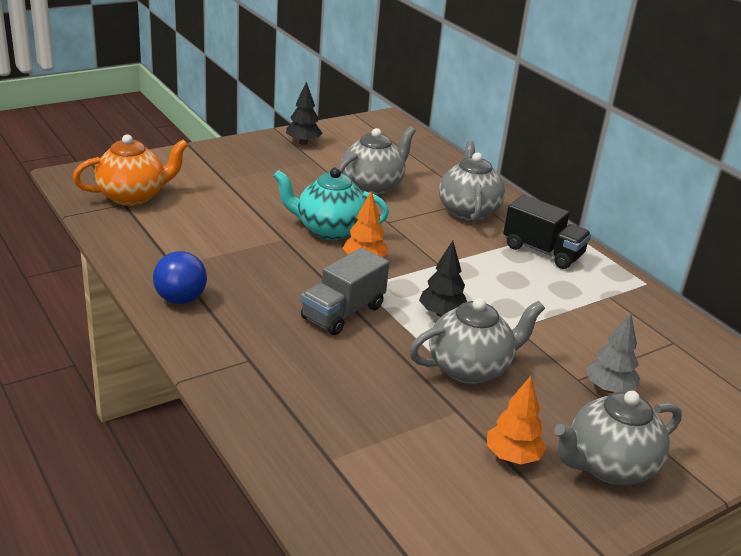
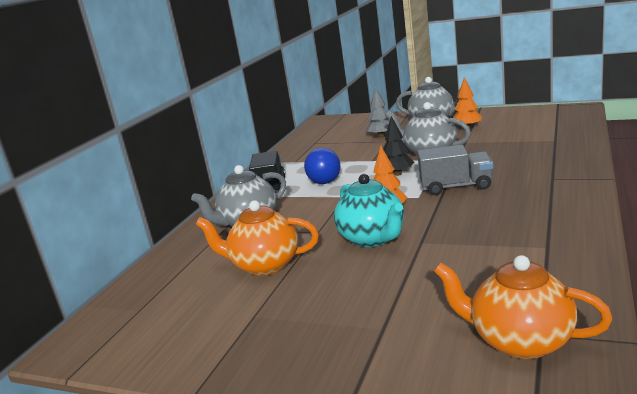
camera: 120 degrees left, 10 degrees down
(180, 299) = (567, 220): blue ball -> blue ball (325, 182)
(303, 142) = (213, 350): black tree -> none
(373, 186) = (264, 265): grey teapot -> orange teapot

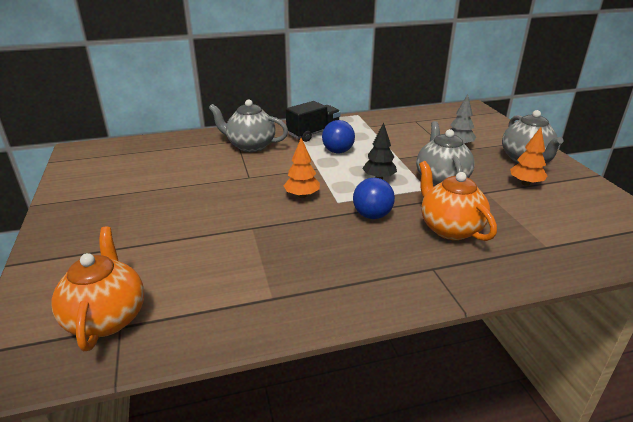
camera: 50 degrees right, 10 degrees up
(264, 265) = (189, 174): orange teapot -> orange teapot (449, 228)
(373, 238) = (248, 204): turquoise teapot -> none
(456, 186) = (372, 215): grey truck -> blue ball

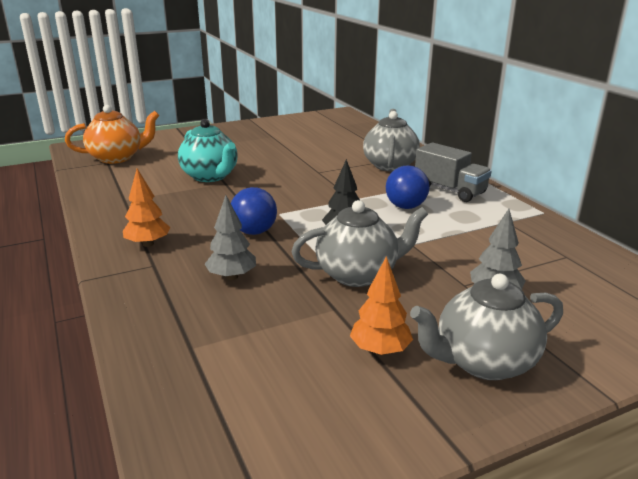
camera: 80 degrees right, 5 degrees down
(228, 236) = (210, 176): none -> turquoise teapot
(302, 196) = (288, 197): orange tree -> orange tree (148, 244)
(313, 133) = (449, 190): black truck -> grey truck
(449, 228) = (232, 277): orange teapot -> grey tree

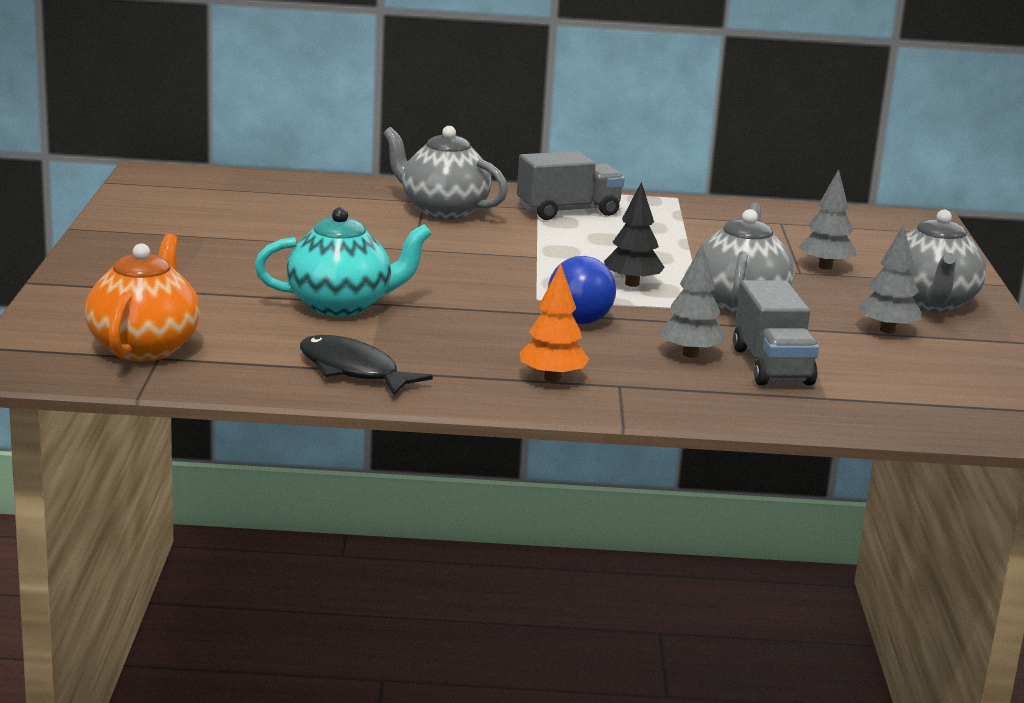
camera: 65 degrees left, 5 degrees down
(120, 197) = (353, 370): none -> black fish
(237, 312) = (772, 366): none -> grey truck
(380, 350) = (887, 330): orange tree -> grey tree
(405, 207) = (591, 241): blue ball -> none

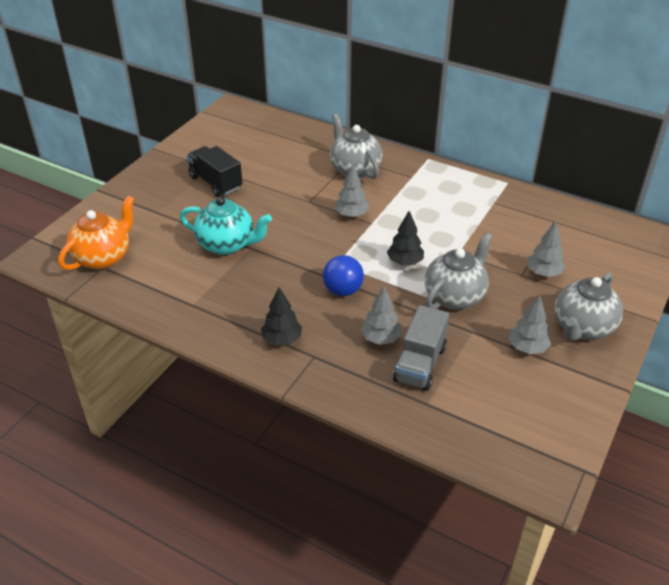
camera: 30 degrees right, 20 degrees up
(235, 249) = (215, 183): none -> black truck
(353, 370) = (185, 303): black fish -> none
(496, 252) = (351, 215): none -> grey tree
(552, 378) = (282, 340): orange tree -> black tree
(568, 211) = (427, 183): grey truck -> none

